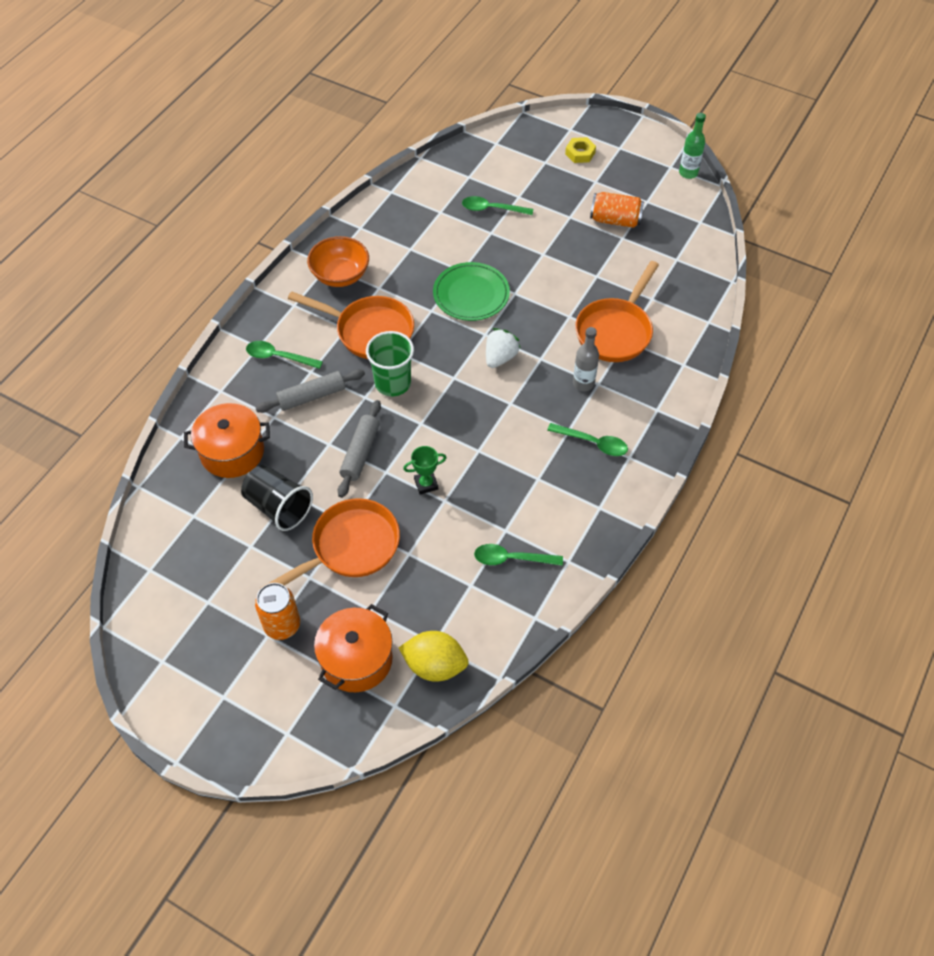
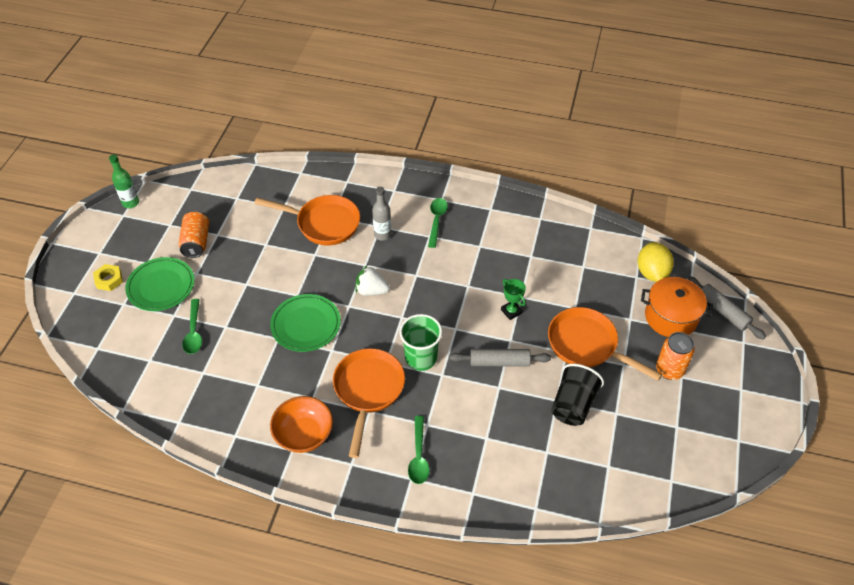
camera: 105 degrees left, 5 degrees down
(232, 452) = (535, 458): orange pot -> none
(311, 396) = (454, 415): grey rolling pin -> grey rolling pin (722, 312)
(511, 559) = (552, 248): green spoon -> none
(559, 189) = (161, 286): none -> green plate

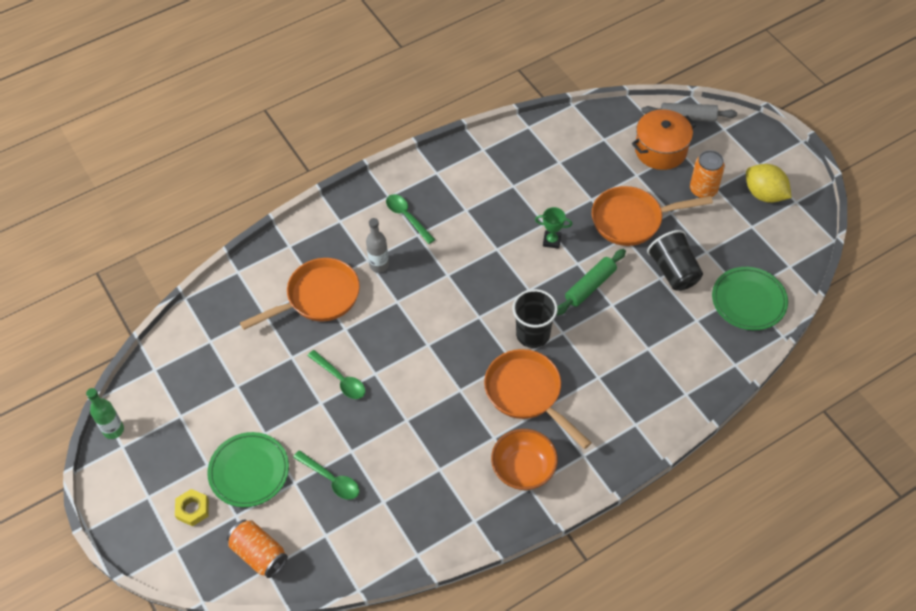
camera: 45 degrees left, 5 degrees up
(196, 242) = (227, 408): orange can -> orange can (259, 554)
(306, 325) = (414, 389): green plate -> green plate (748, 301)
(371, 290) = (429, 317): white strawberry -> none
(419, 456) = (621, 404): green spoon -> green spoon (340, 379)
(421, 358) = (533, 334): green cup -> black cup
(499, 362) = (590, 286): grey rolling pin -> green rolling pin
(651, 273) = (610, 127): yellow lemon -> yellow lemon (764, 194)

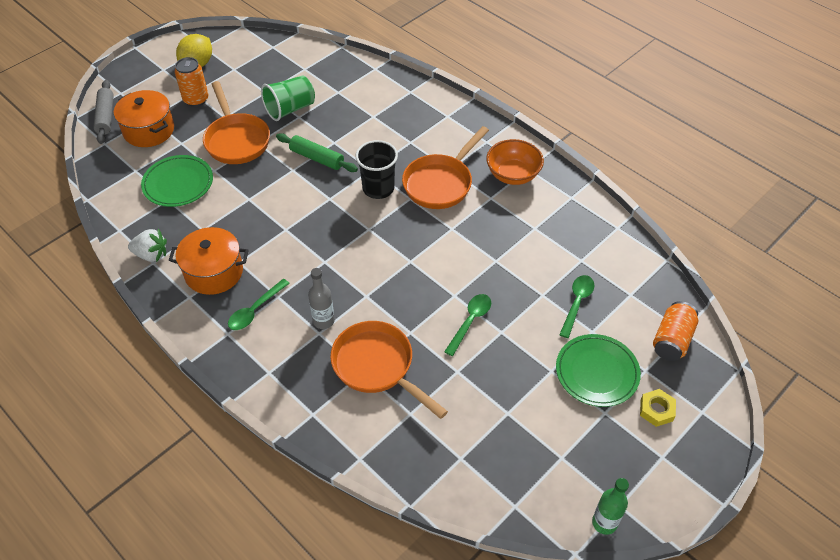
camera: 105 degrees left, 5 degrees down
(459, 191) = (214, 272): none -> orange pot
(492, 148) = (151, 255): none -> white strawberry
(552, 241) = (269, 191): green trophy -> none
(673, 271) = (290, 109): black cup -> green cup
(748, 301) = (312, 65): green plate -> green plate (178, 184)

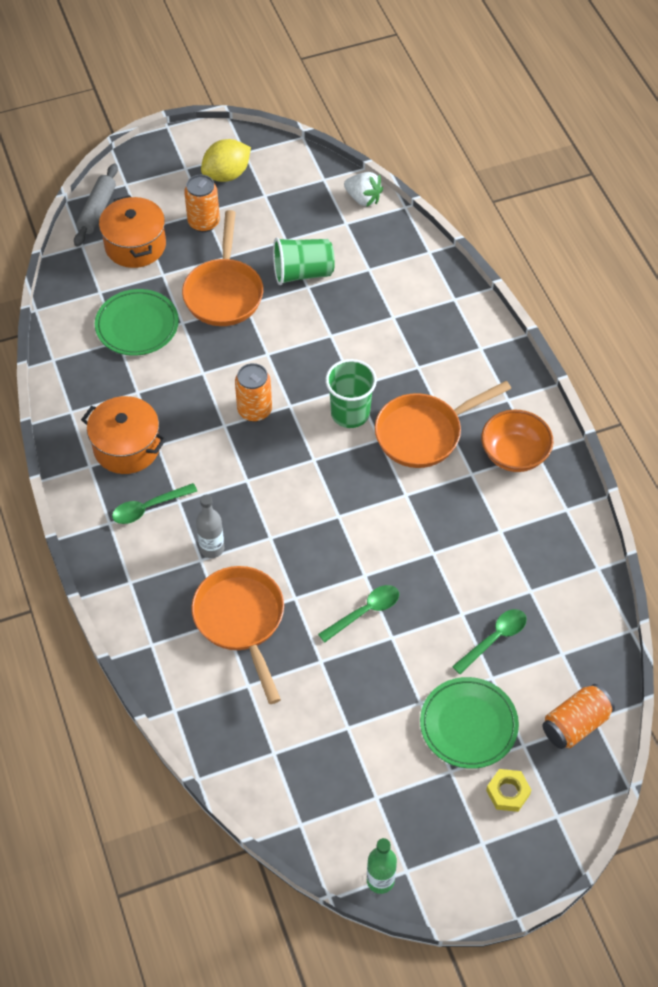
camera: 25 degrees right, 5 degrees up
(151, 255) = (73, 402): white strawberry -> white strawberry (363, 198)
(304, 211) = (254, 410): none -> orange can
(317, 158) = (301, 349): green rolling pin -> none
(378, 188) = (350, 413): black cup -> green cup

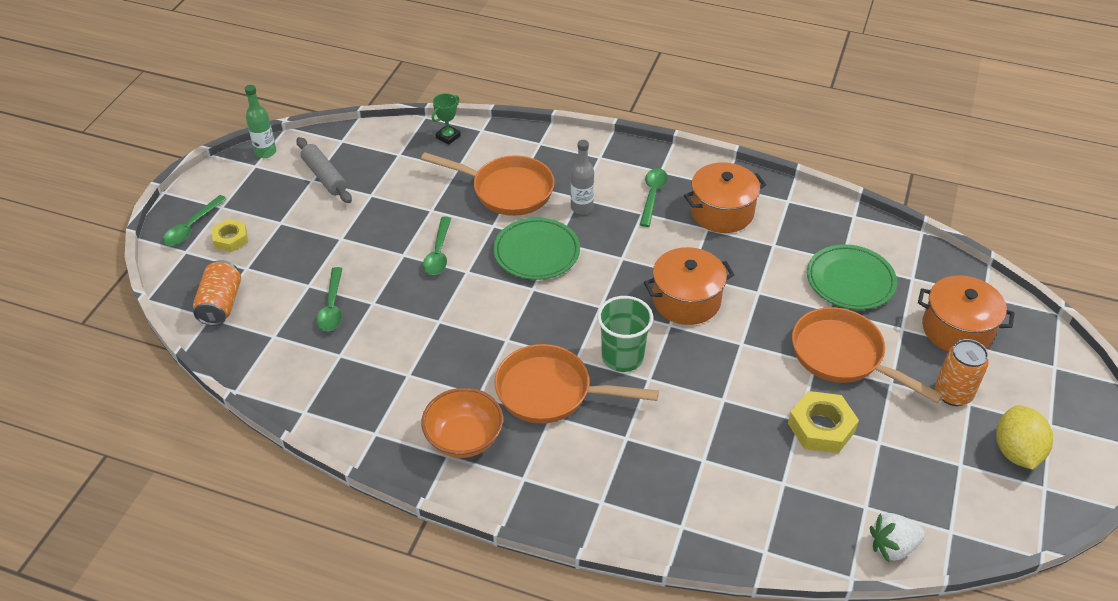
camera: 130 degrees right, 10 degrees down
(97, 211) = (1027, 327): grey rolling pin -> grey rolling pin (324, 176)
(210, 731) = (448, 137): none -> green trophy
(254, 410) = (686, 300): orange can -> orange pot
(303, 273) = (821, 427): green cup -> yellow nut
(424, 433) = (551, 392): orange pan -> orange pan turned 90 degrees counterclockwise
(468, 725) = (295, 251): green plate -> green plate (536, 252)
(528, 842) = (192, 227): none -> green spoon

